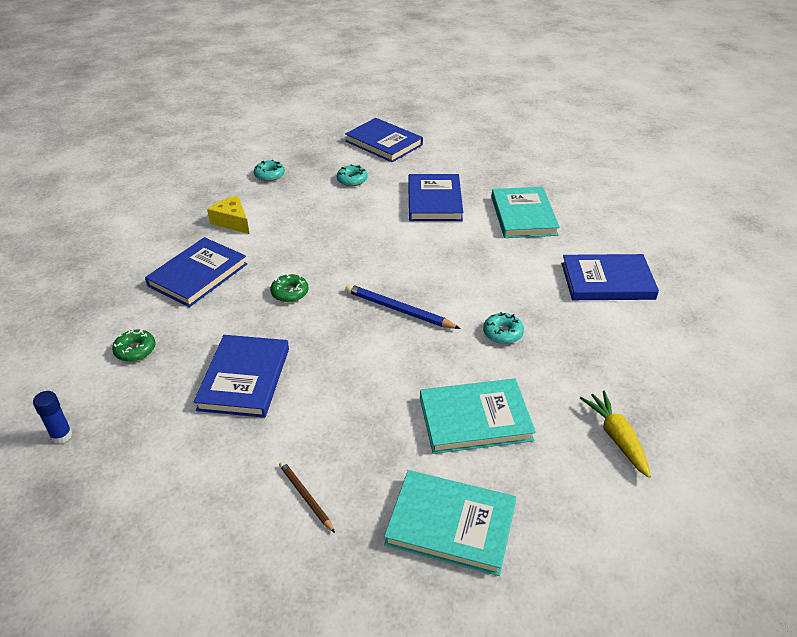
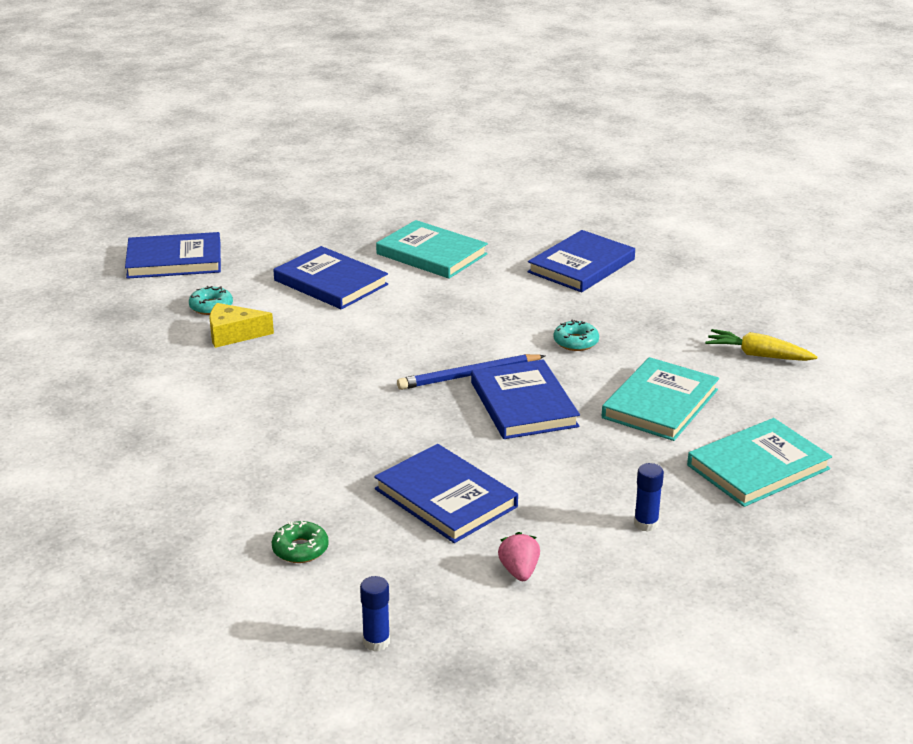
camera: 50 degrees left, 10 degrees down
(189, 460) = (519, 571): none -> pink strawberry
(198, 275) = (226, 464): blue book -> blue book (523, 404)
(232, 221) = (160, 406): yellow cheese -> yellow cheese (233, 334)
(269, 175) = (107, 348): turquoise donut -> none
(290, 293) = (350, 421): green donut -> none
(306, 497) = (646, 524): brown pencil -> blue glue stick

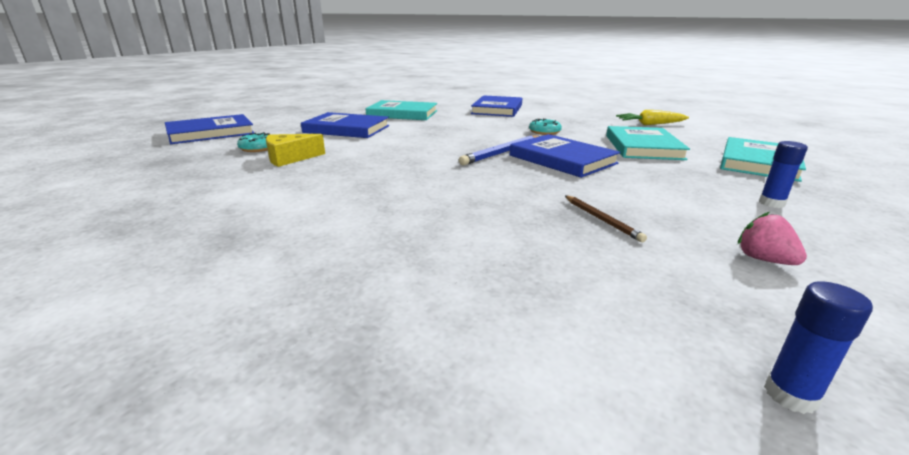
camera: 25 degrees left, 5 degrees down
(300, 549) = (530, 299): green donut -> none
(445, 498) = (601, 219): blue book -> brown pencil

